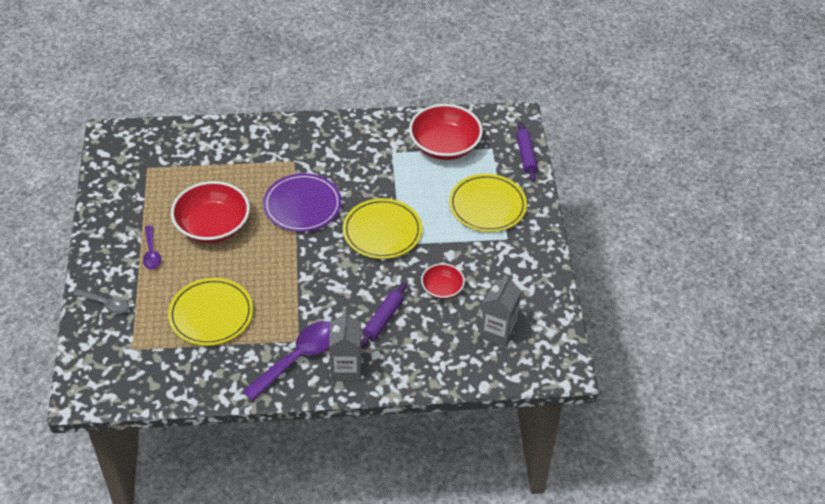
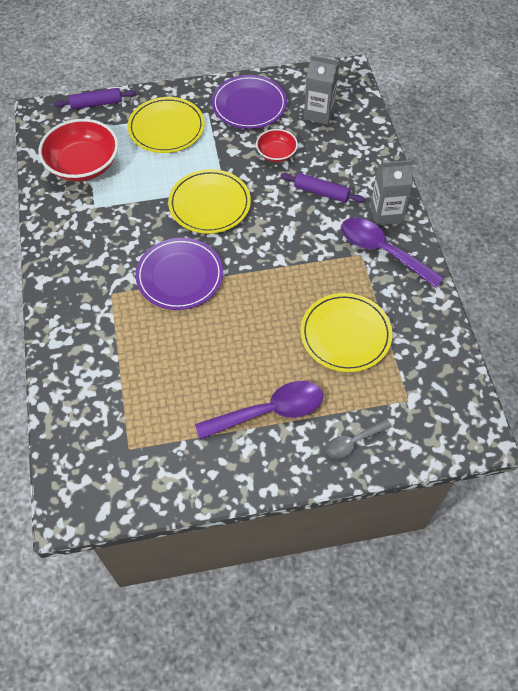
camera: 95 degrees left, 10 degrees up
(106, 304) = (353, 442): grey spoon -> grey spoon turned 135 degrees counterclockwise
(151, 253) = (269, 411): purple spoon -> purple spoon, size x1.82
(213, 226) = (220, 356): red bowl -> none
(515, 273) = (249, 105): none -> purple plate

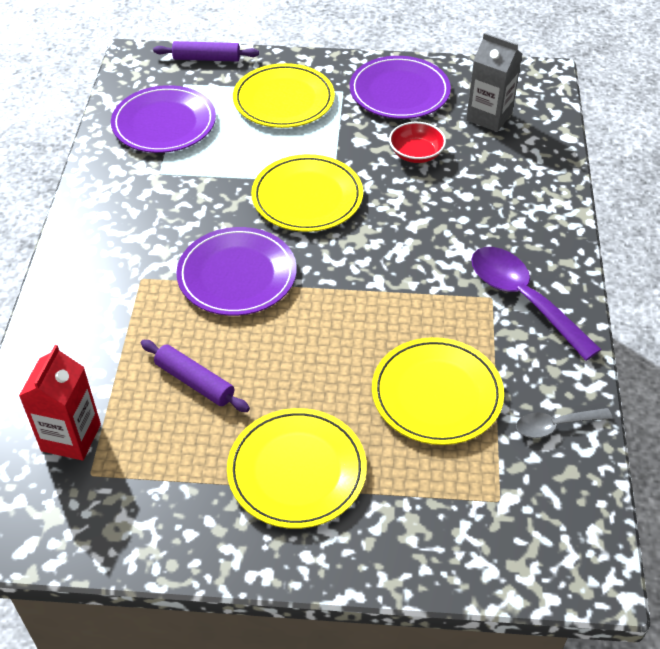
camera: 15 degrees right, 10 degrees down
(83, 165) = (164, 123): red bowl -> purple plate
(105, 425) = (71, 437): none -> red carton
(269, 411) = (297, 471): purple spoon -> yellow plate
(321, 192) = (461, 211): purple rolling pin -> purple rolling pin (195, 382)
(353, 442) = (401, 539): grey spoon -> grey spoon (555, 426)
(386, 213) = (543, 253): grey carton -> none

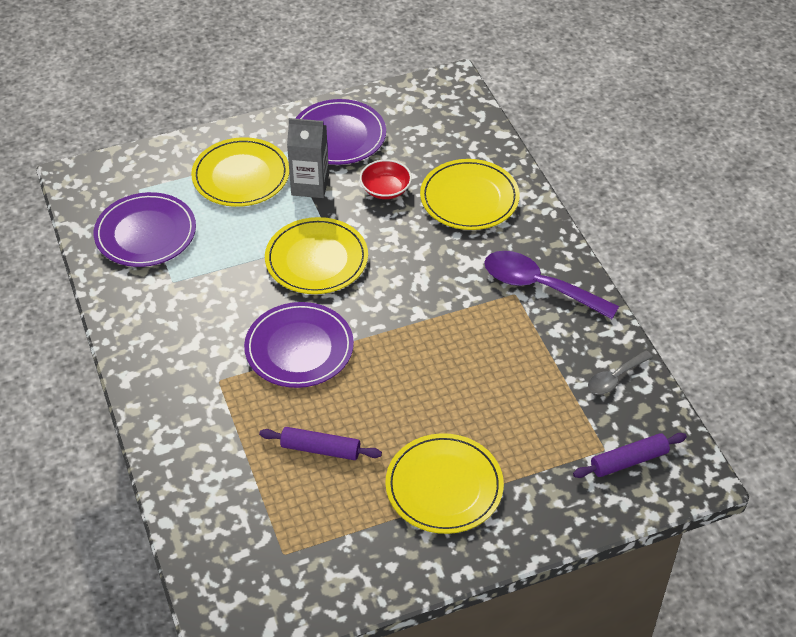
camera: 25 degrees left, 0 degrees up
(71, 437) = (248, 532): red carton -> none
(206, 59) = (144, 157): purple rolling pin -> purple rolling pin (629, 461)
(437, 394) = (515, 387): yellow plate -> yellow plate (469, 198)
(489, 117) = (427, 135): grey carton -> grey carton (310, 185)

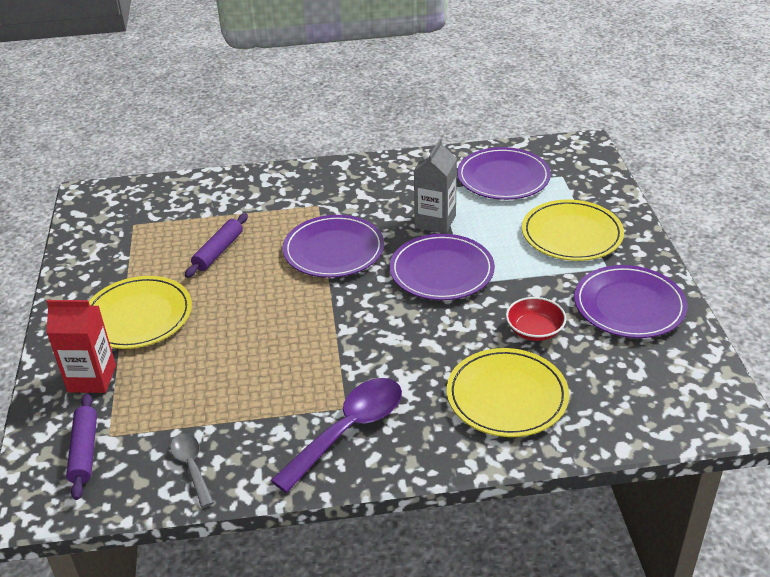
camera: 105 degrees right, 10 degrees down
(310, 185) = (550, 277): grey carton -> grey carton (435, 221)
(316, 259) = (441, 271): yellow plate -> purple plate
(542, 492) = (92, 378): none -> red carton

